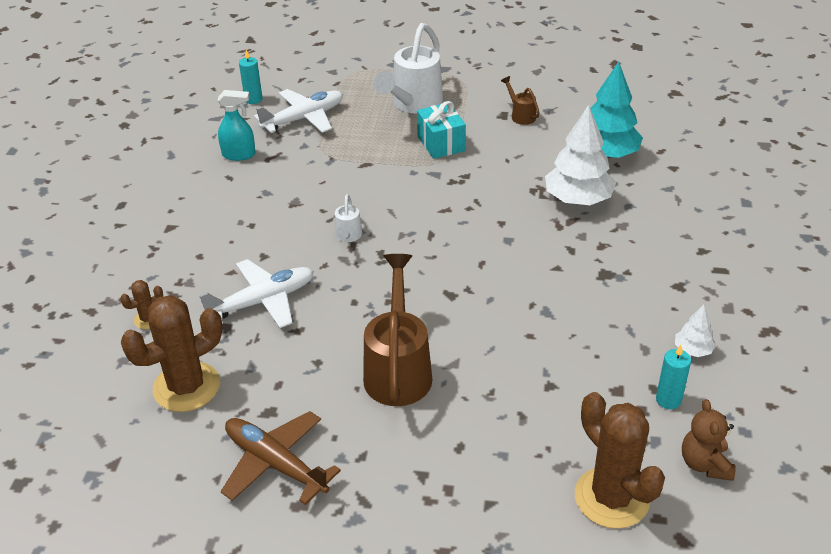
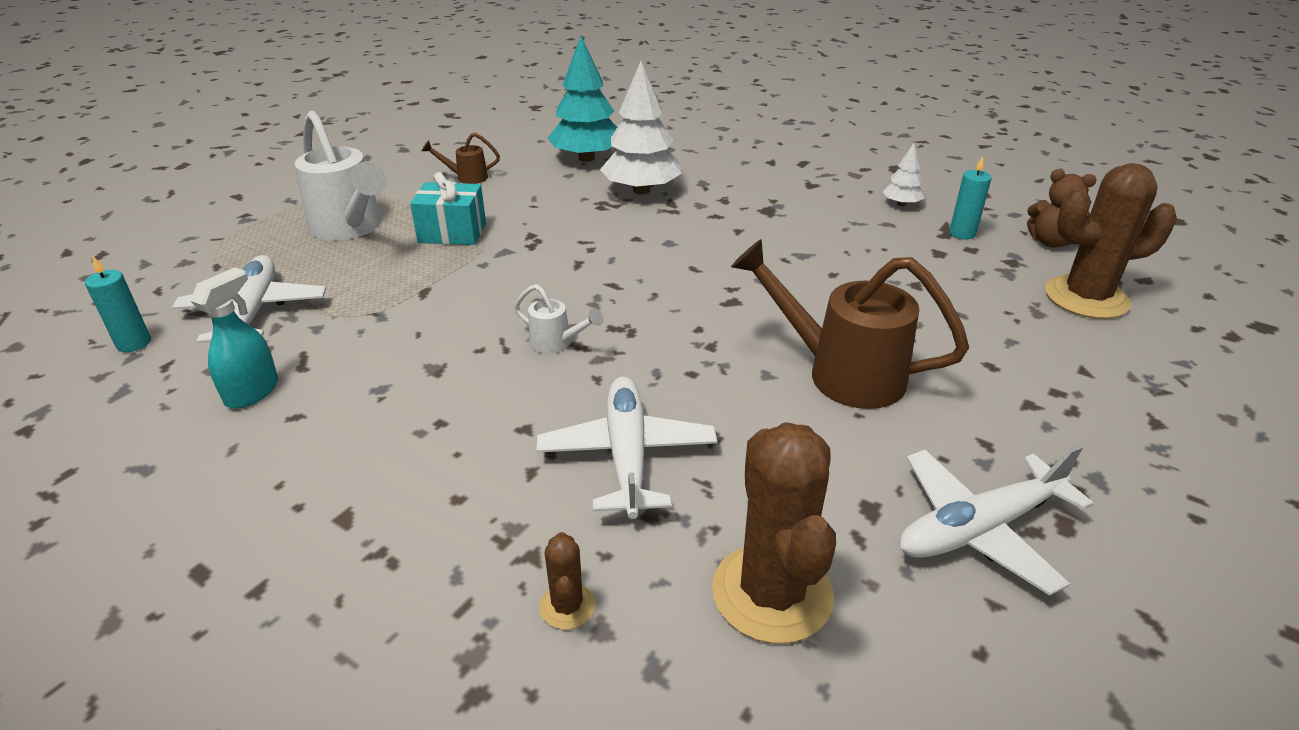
camera: 65 degrees left, 5 degrees down
(275, 464) = (979, 528): brown plane -> white plane

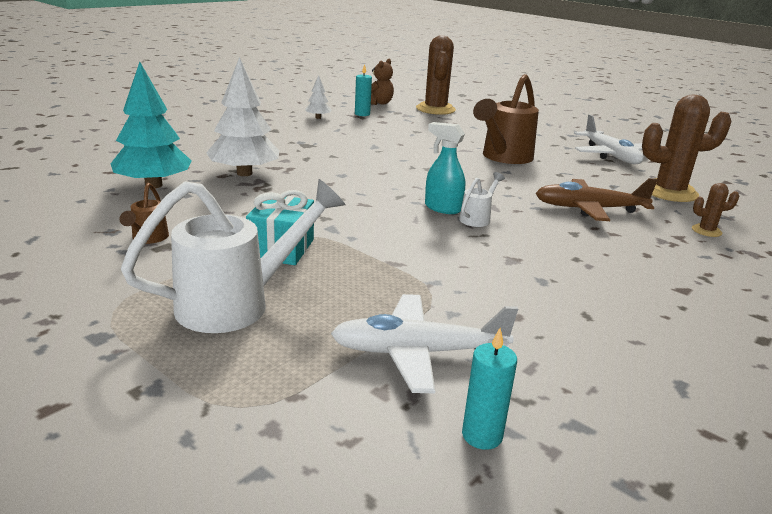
camera: 85 degrees left, 10 degrees down
(252, 392) = (559, 339): turquoise spray bottle -> turquoise spray bottle (442, 208)
(627, 455) = (589, 209): white plane -> brown plane

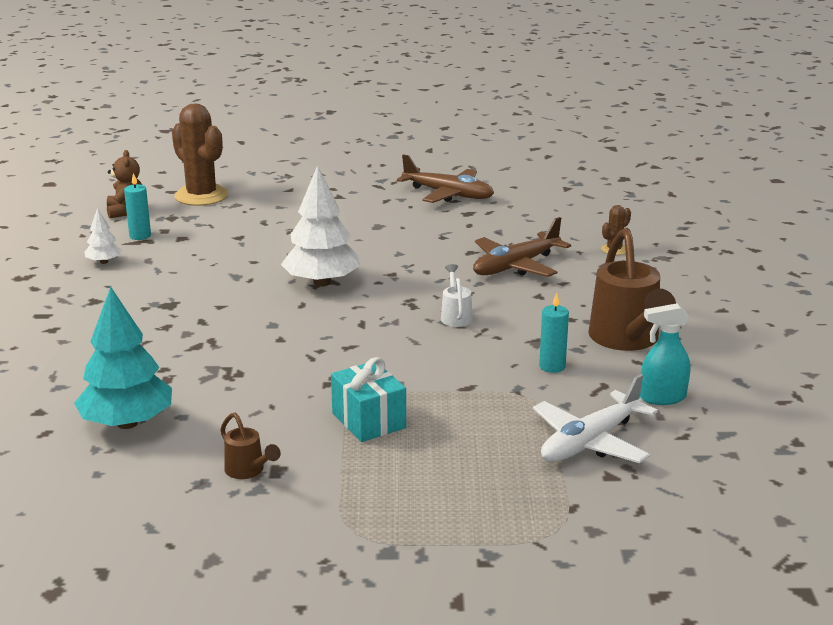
camera: 40 degrees left, 0 degrees up
(238, 303) = (426, 477): white watering can -> none
(244, 173) = (182, 367): white tree -> white tree (321, 282)
(442, 208) = (414, 319): turquoise spray bottle -> turquoise spray bottle (662, 398)
(482, 435) = (693, 467): turquoise candle -> turquoise candle (552, 366)
(503, 158) = (370, 237): brown watering can -> brown watering can (627, 340)
(610, 155) = (448, 194): white plane -> brown plane
(669, 192) = (544, 219): brown cactus -> none

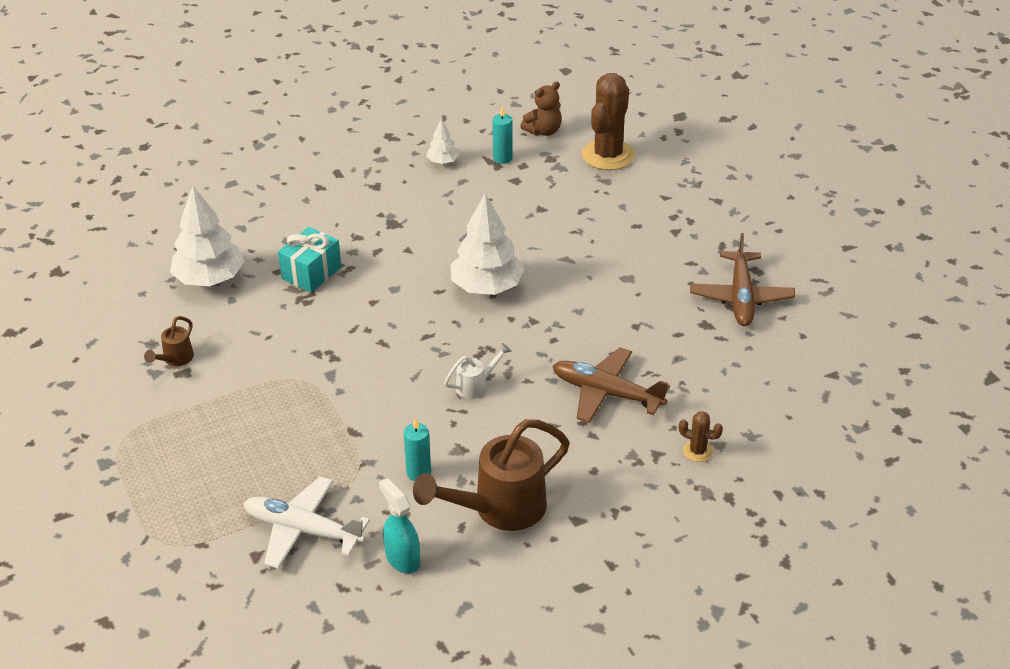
camera: 65 degrees right, 15 degrees up
(127, 423) = (209, 279): turquoise tree -> white tree
(368, 420) = (272, 394): turquoise gift -> turquoise gift (311, 273)

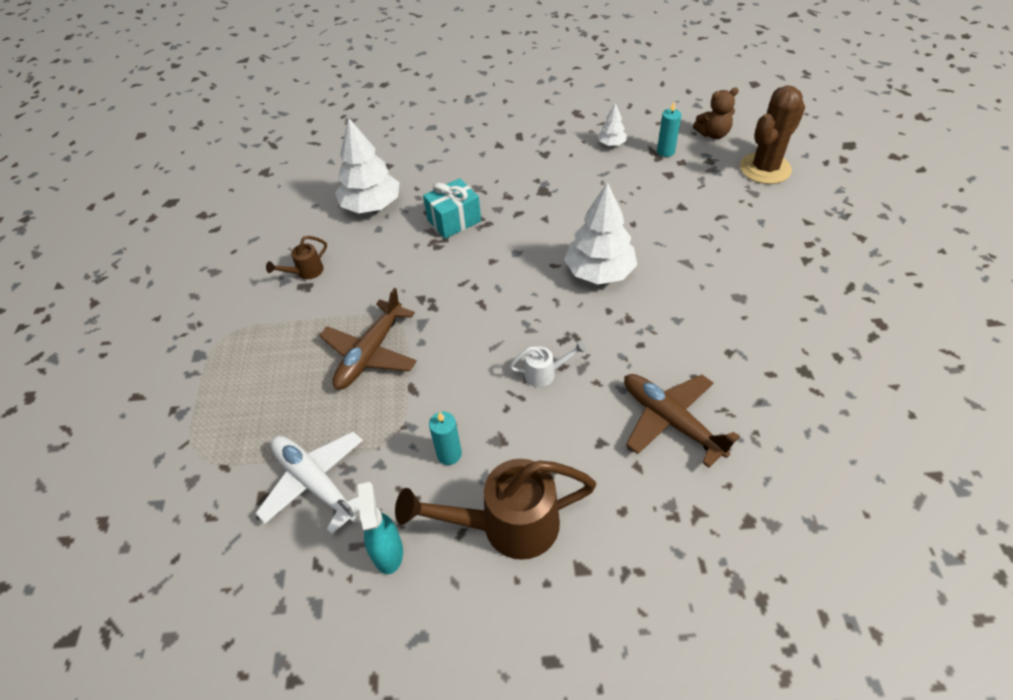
camera: 25 degrees right, 10 degrees up
(697, 451) = (745, 525): brown cactus -> none
(741, 297) = (854, 350): brown plane -> brown plane (370, 353)

